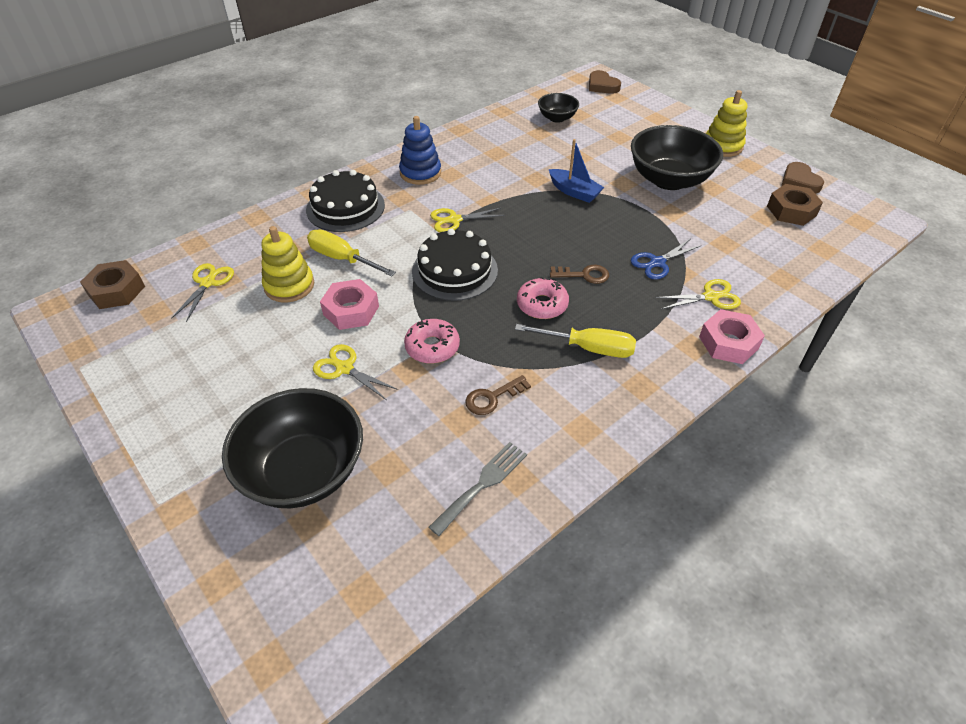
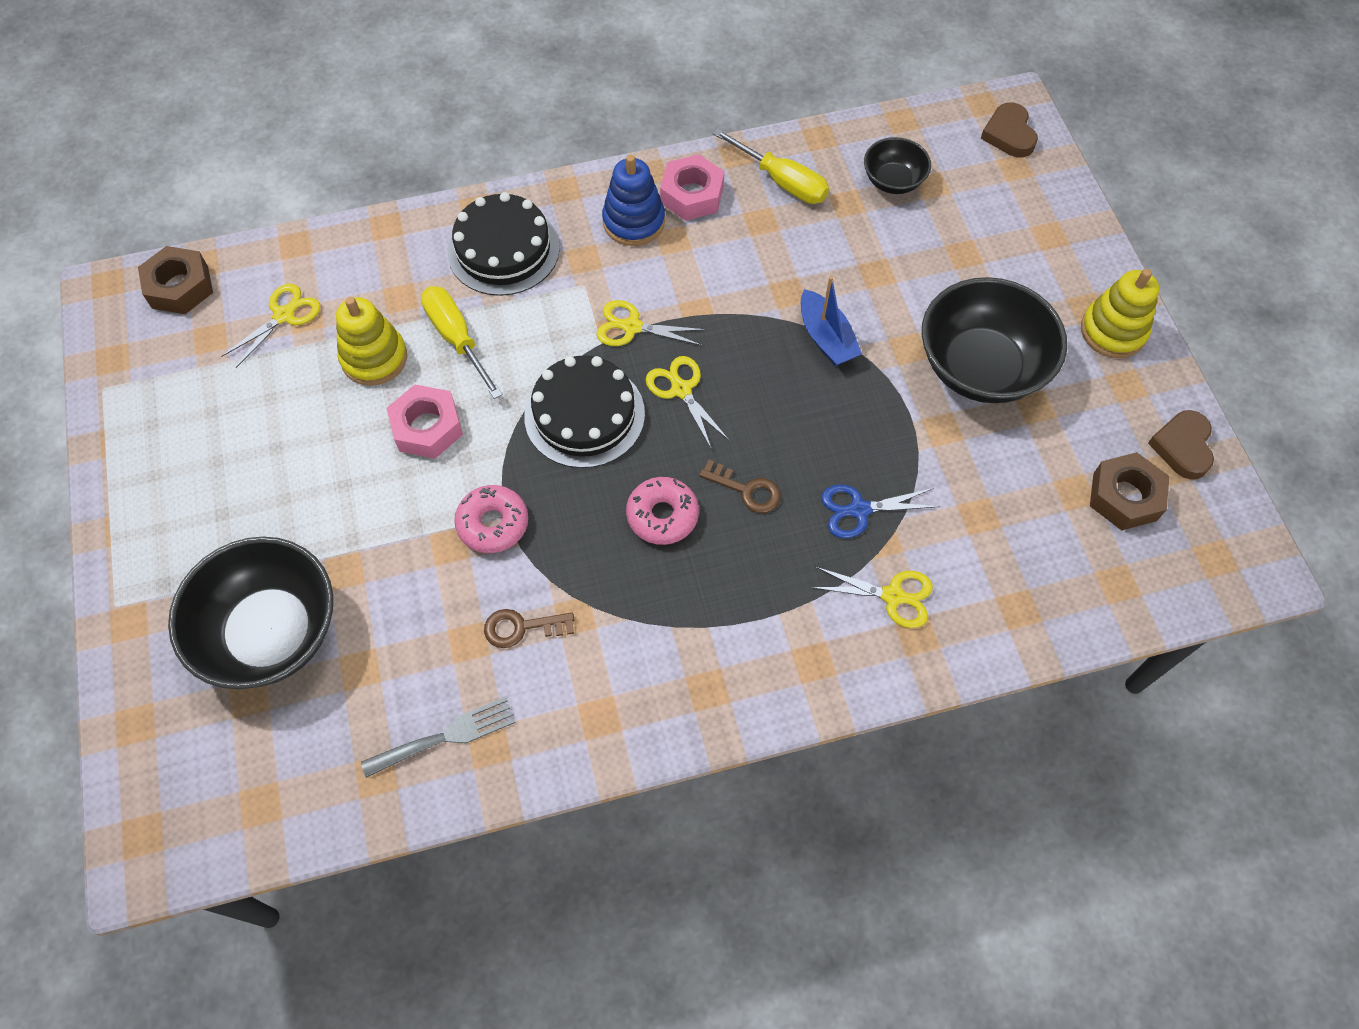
camera: 25 degrees right, 15 degrees up
(344, 368) = (378, 512): yellow scissors -> yellow scissors (681, 390)
(589, 348) = (680, 607): yellow screwdriver -> yellow screwdriver (783, 182)
(728, 342) = (864, 676): pink nut -> pink nut (692, 195)

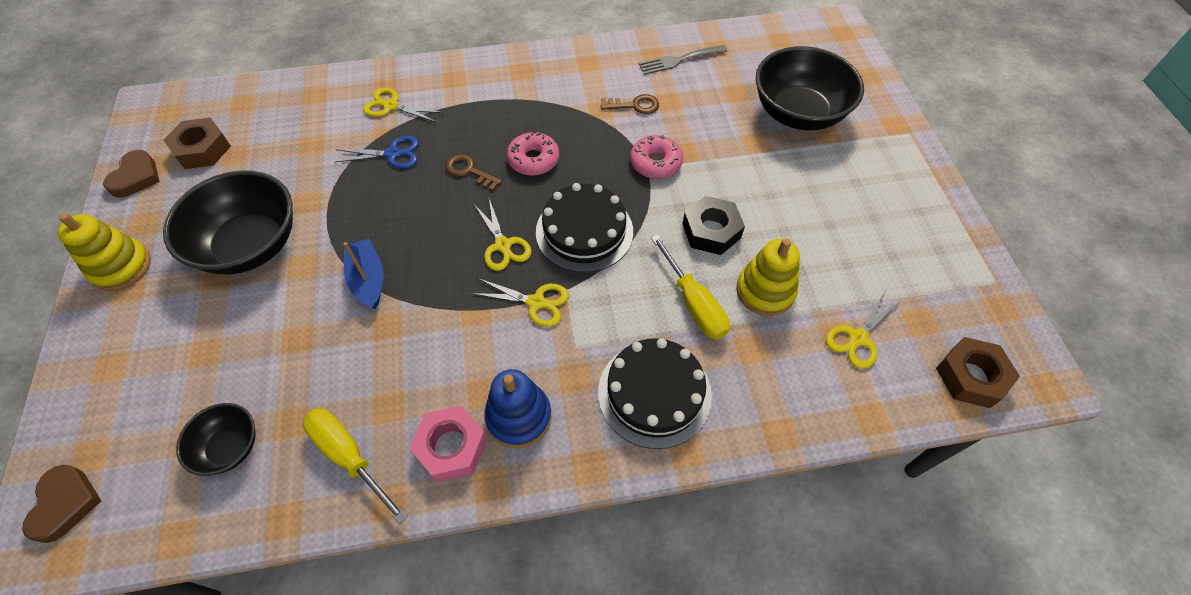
camera: 175 degrees left, 5 degrees down
(427, 427) = (711, 231): pink nut -> black nut

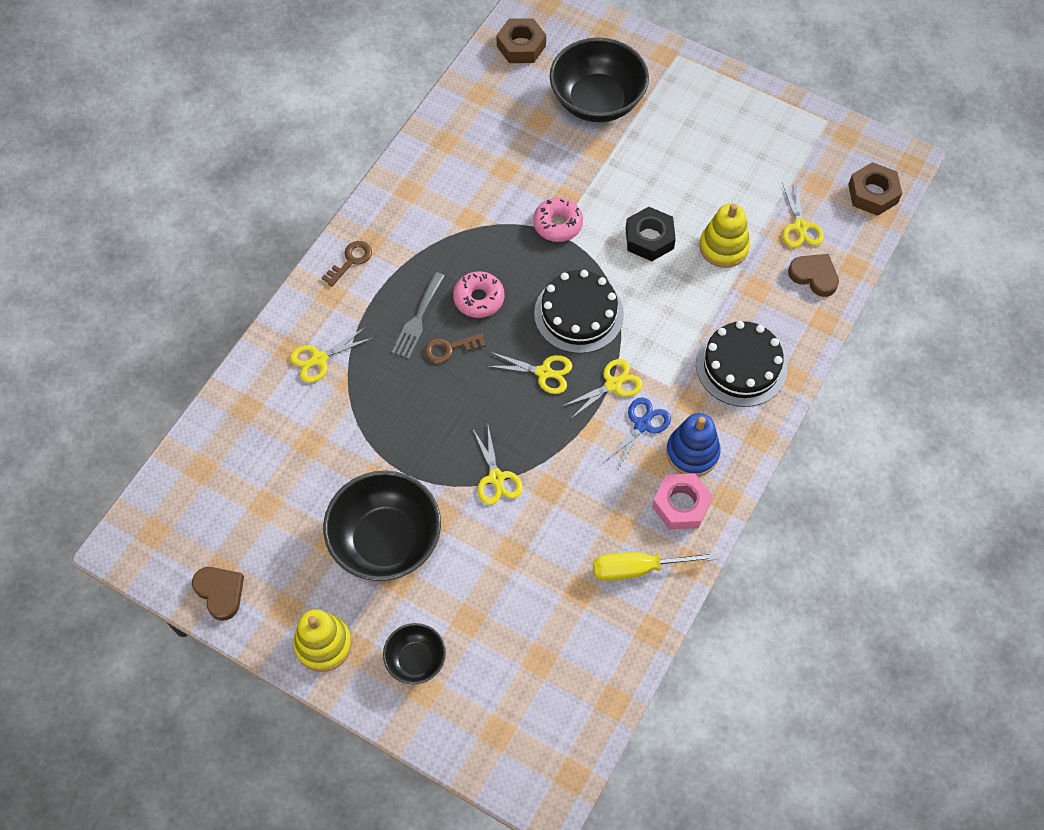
camera: 50 degrees left, 5 degrees up
(65, 504) = (527, 761): brown heart -> brown heart (814, 276)
(202, 149) = (233, 527): brown nut -> brown nut (521, 46)
(230, 447) = (568, 638): black bowl -> black bowl (416, 660)
(368, 280) = (496, 477): blue boat -> yellow scissors
(392, 154) = (378, 389): blue scissors -> blue scissors (642, 425)
(634, 105) = (487, 194): brown key -> brown key (351, 261)
(678, 60) = (468, 129): grey fork -> grey fork (418, 319)
(694, 304) = (697, 294): yellow screwdriver -> none

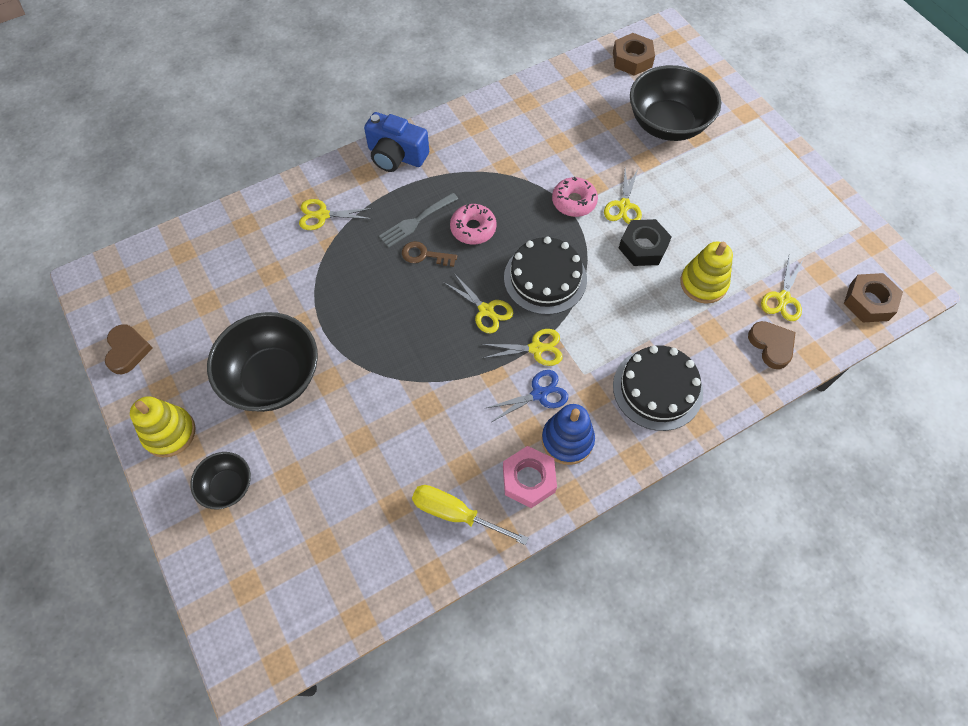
camera: 30 degrees right, 0 degrees up
(351, 261) = (396, 156): brown key -> blue camera
(496, 477) = (391, 374): yellow scissors -> yellow scissors (624, 205)

